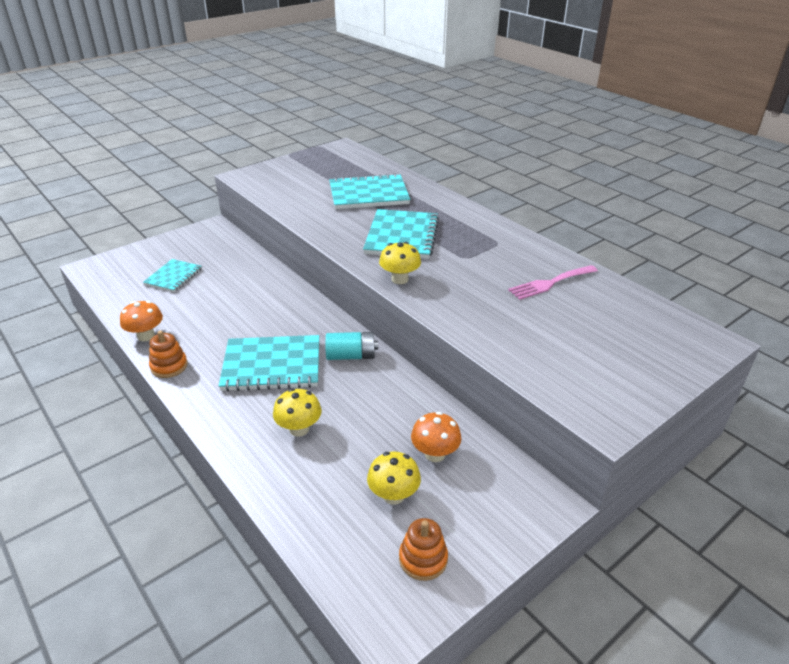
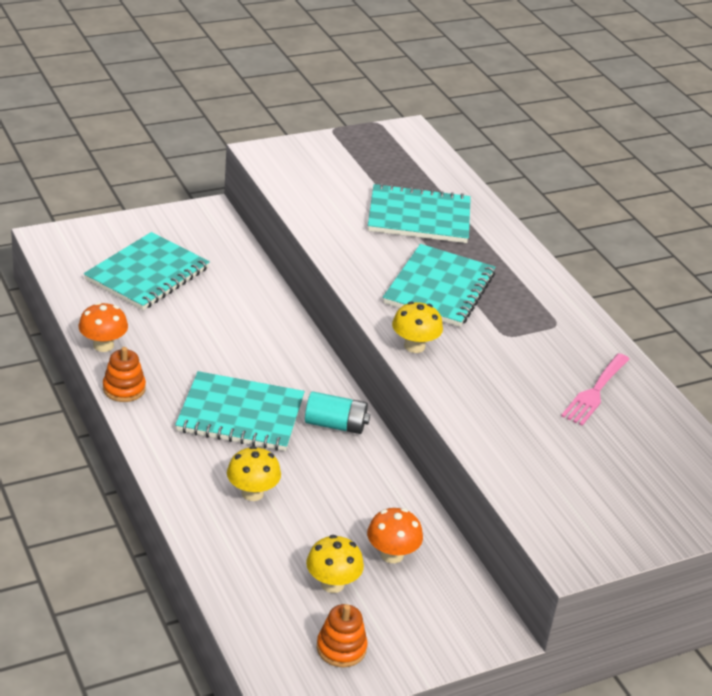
camera: 10 degrees right, 0 degrees up
(173, 277) = (147, 274): turquoise notebook -> turquoise notebook, size x1.68
(550, 283) = (595, 392): pink fork -> pink fork turned 45 degrees counterclockwise

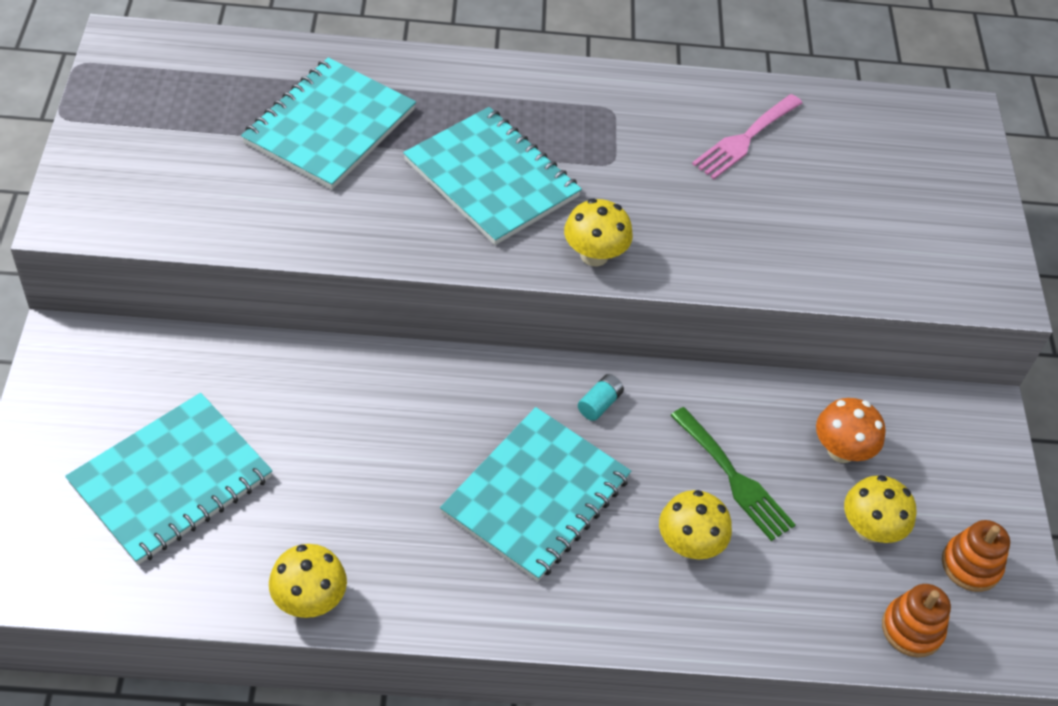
camera: 65 degrees left, 15 degrees up
(103, 345) = (309, 600): orange mushroom -> yellow mushroom
(124, 388) = (419, 610): orange stacking toy -> orange stacking toy (912, 629)
(147, 274) = (171, 480): turquoise notebook -> turquoise notebook turned 75 degrees clockwise
(324, 503) = (734, 478): none -> green fork
(335, 425) = (599, 404): turquoise battery -> turquoise battery, size x0.59
(595, 392) = (745, 139): pink fork -> pink fork turned 75 degrees clockwise

